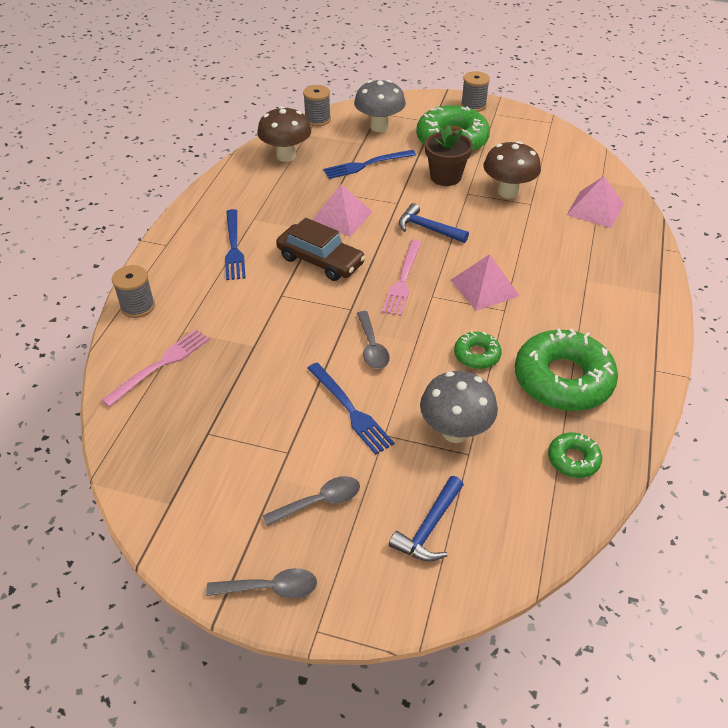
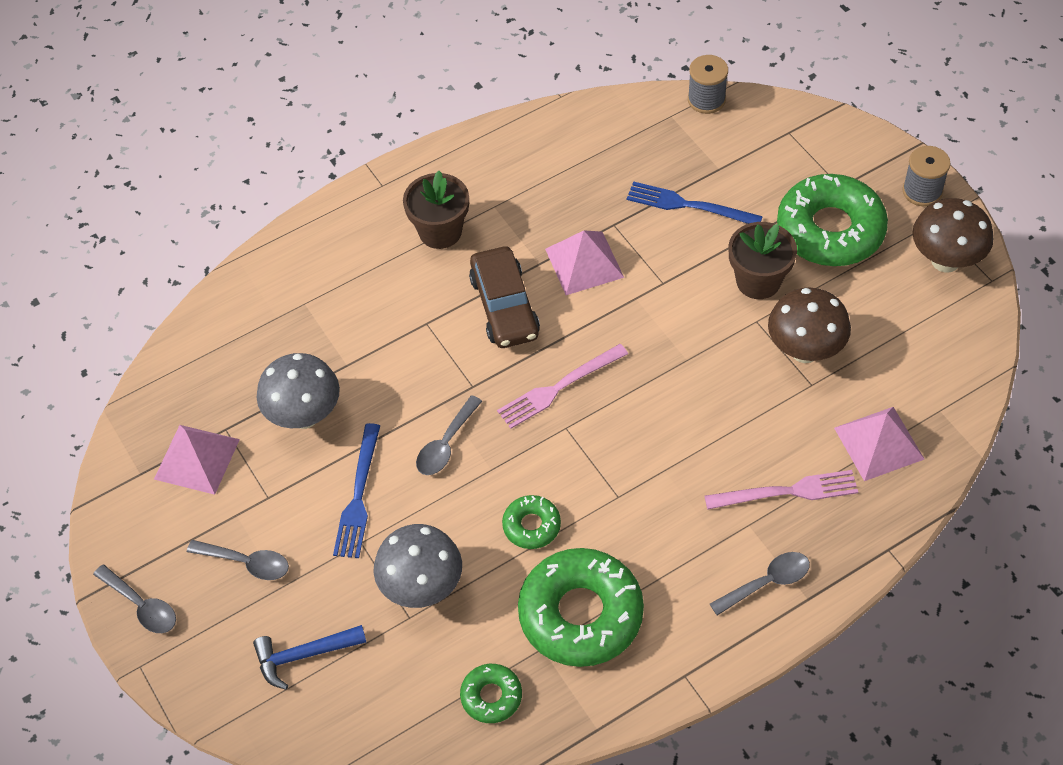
camera: 45 degrees right, 10 degrees up
(138, 306) = (291, 247): grey spool -> none
(161, 365) = (252, 329): pink fork -> pink fork (787, 492)
(234, 247) = (440, 231): blue fork -> brown flower pot
(286, 156) = (614, 136): brown mushroom -> brown mushroom (945, 261)
(379, 127) = (766, 155): grey mushroom -> grey mushroom (304, 416)
(428, 229) = (657, 340): blue hammer -> none
(484, 287) = (629, 456): pink pyramid -> pink pyramid (197, 459)
(631, 299) = (767, 582): none -> grey spoon

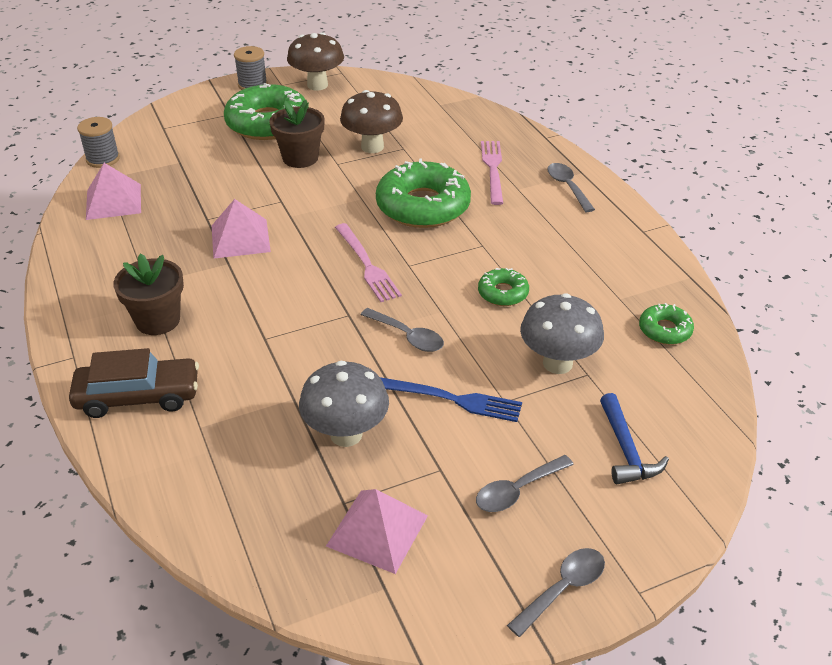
camera: 85 degrees left, 15 degrees down
(246, 563) = (517, 490): grey spoon -> grey spoon turned 150 degrees counterclockwise
(504, 307) = (267, 287): brown car -> brown car (138, 396)
(580, 614) = (589, 275): green donut -> green donut (423, 206)
(688, 205) = (208, 180): blue fork -> none
(879, 443) = (460, 129): pink pyramid -> pink pyramid (113, 201)

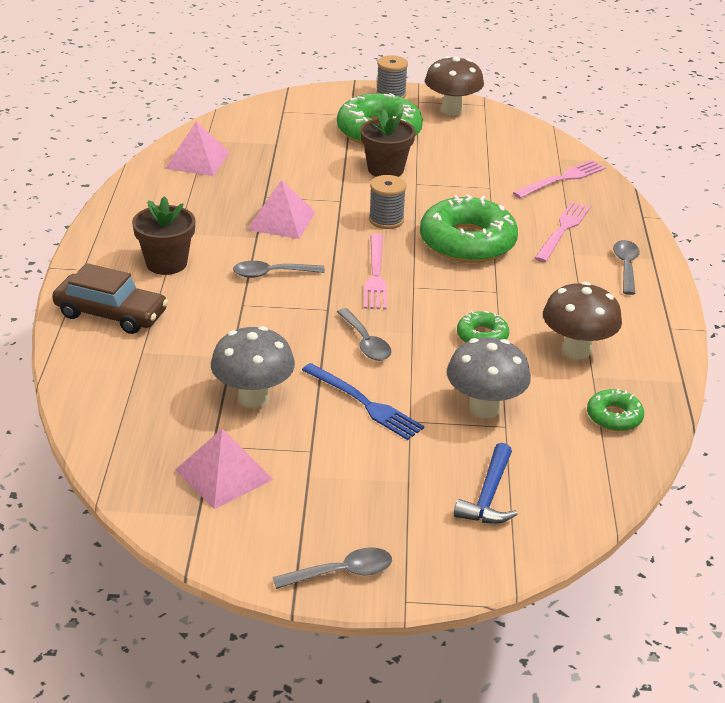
camera: 25 degrees right, 5 degrees down
(103, 159) = (213, 123): grey spool -> grey spool (386, 220)
(372, 147) = (460, 178): brown mushroom -> brown mushroom (576, 350)
(457, 123) = (562, 179): none -> pink fork
(517, 490) = (364, 490): grey spoon -> grey spoon (272, 274)

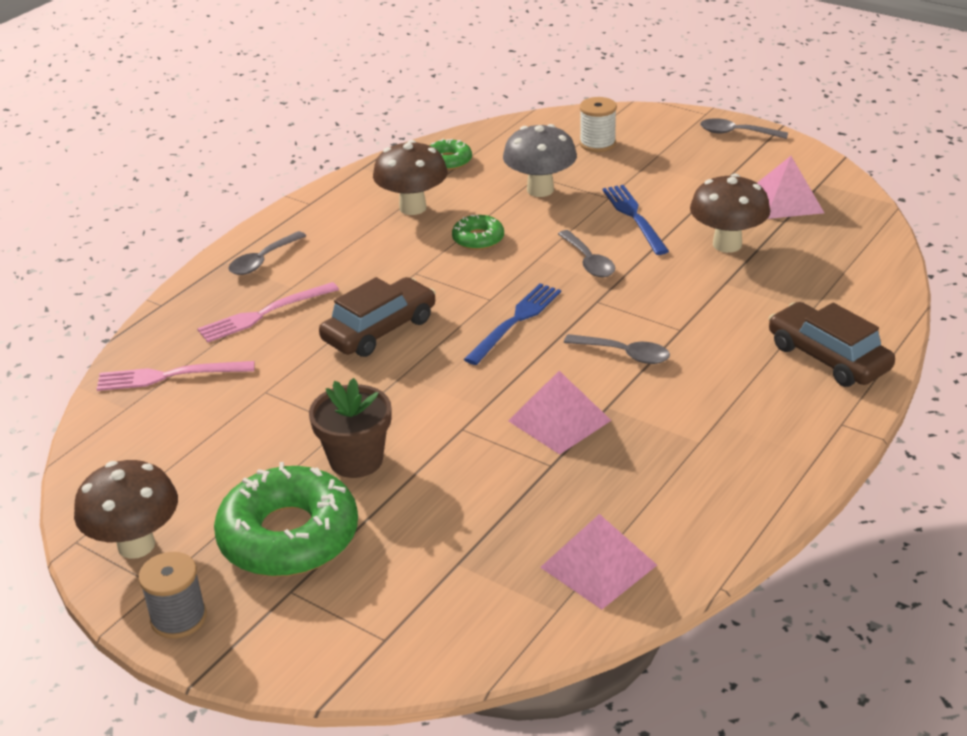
camera: 145 degrees left, 0 degrees up
(166, 263) = (736, 402): brown flower pot -> none
(253, 398) = (727, 244): grey mushroom -> brown mushroom
(365, 342) = (588, 261): grey spoon -> grey spoon turned 150 degrees clockwise
(375, 275) = (515, 321): pink fork -> blue fork
(386, 220) = (436, 383): grey spool -> none
(467, 242) = (379, 330): green donut -> brown car
(488, 496) = (597, 144): blue hammer -> white spool

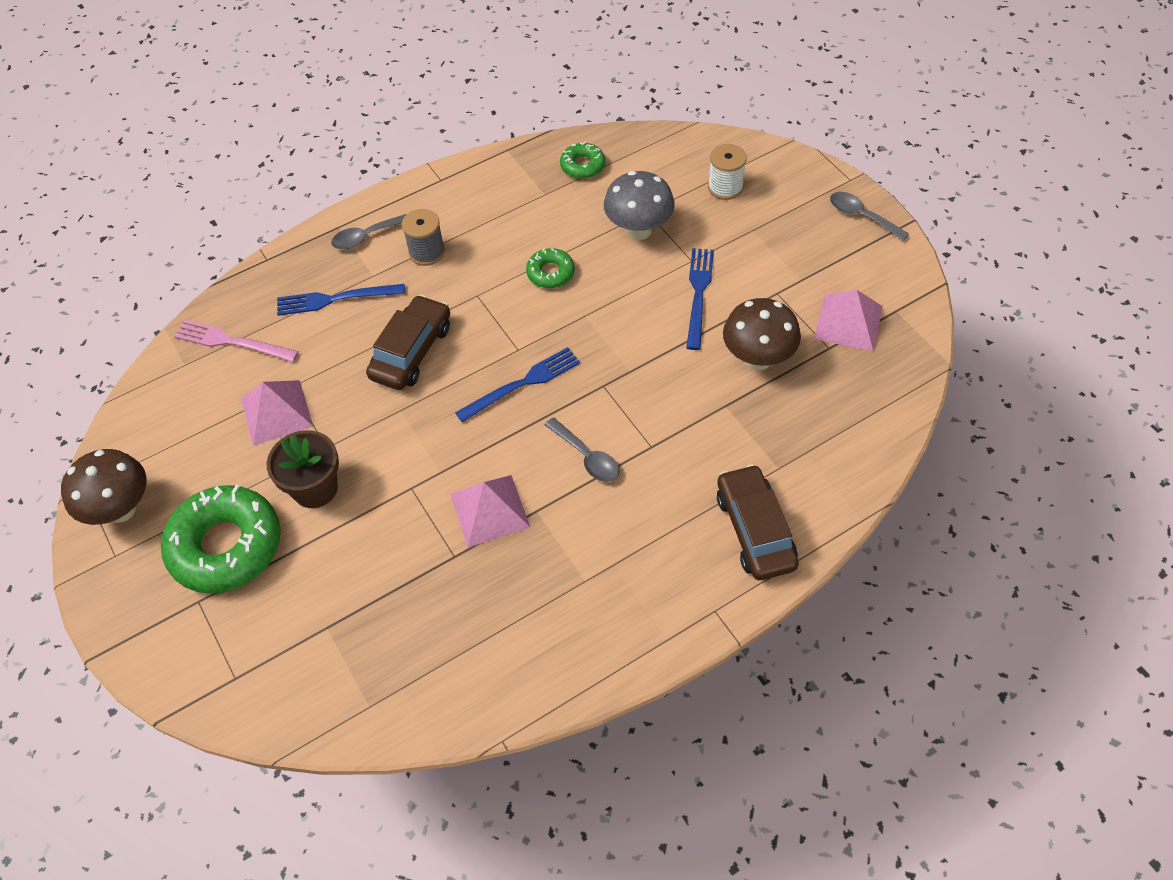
camera: 25 degrees right, 20 degrees up
(178, 618) = (112, 593): grey spool -> grey spool (427, 252)
(264, 314) = (335, 299): pink fork -> blue fork
(379, 330) = (412, 351): brown car -> brown car turned 45 degrees counterclockwise
(413, 208) = (519, 215): brown mushroom -> none
(588, 261) = (625, 335): grey spoon -> none
(598, 566) = (425, 677): pink pyramid -> pink pyramid (276, 412)

